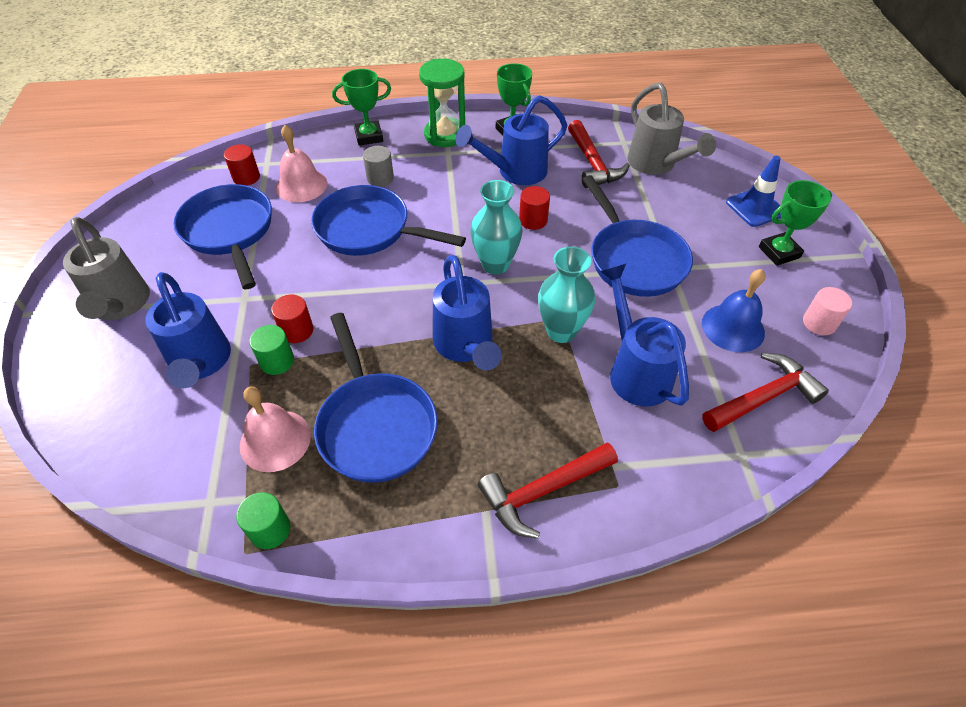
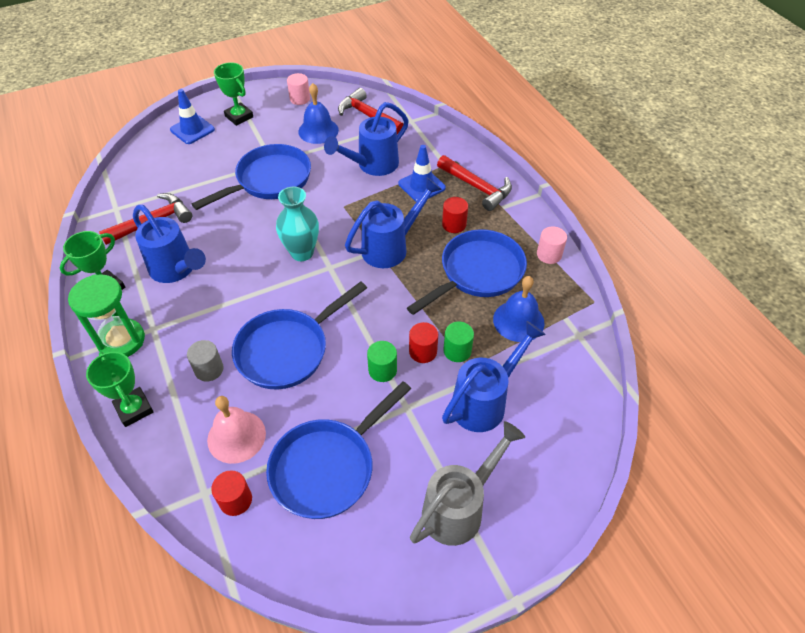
camera: 110 degrees left, 0 degrees up
(270, 530) = (574, 295): green cylinder -> green cylinder (382, 370)
(275, 440) = (518, 321): pink bell -> blue bell
(358, 533) = (549, 255): none -> pink cylinder
(369, 229) = (287, 350): blue pan -> blue pan turned 45 degrees clockwise
(533, 220) = (241, 243): red cylinder -> red cylinder (454, 224)
(561, 331) = (355, 203): turquoise vase -> none
(571, 417) = (421, 186): none -> blue traffic cone
(656, 165) = (147, 185): grey watering can -> none

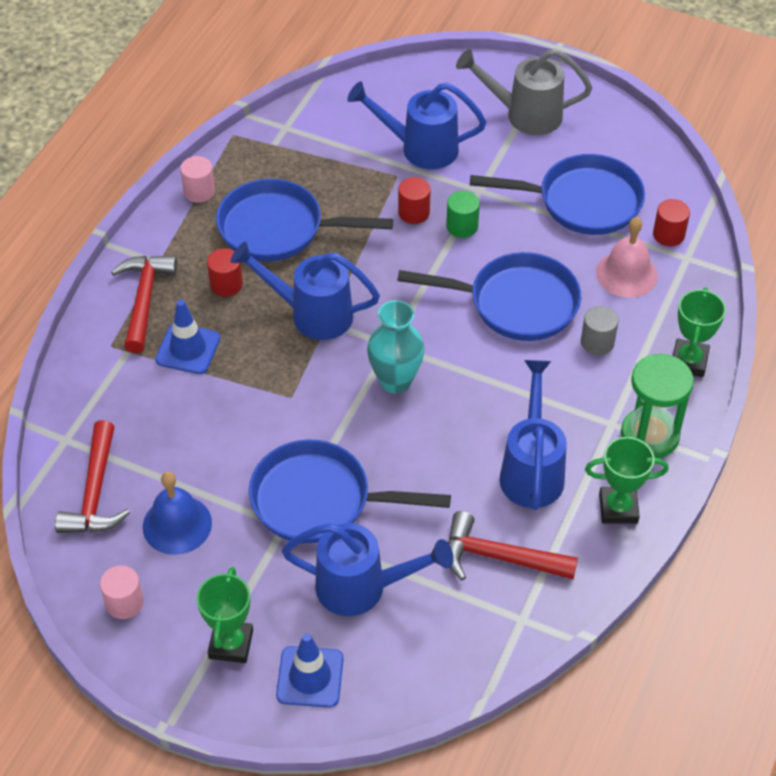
camera: 130 degrees left, 0 degrees up
(372, 165) = (194, 418): blue watering can -> blue watering can (362, 587)
(457, 351) = (388, 192): green cylinder -> none
(518, 321) = (310, 171): blue bell -> none

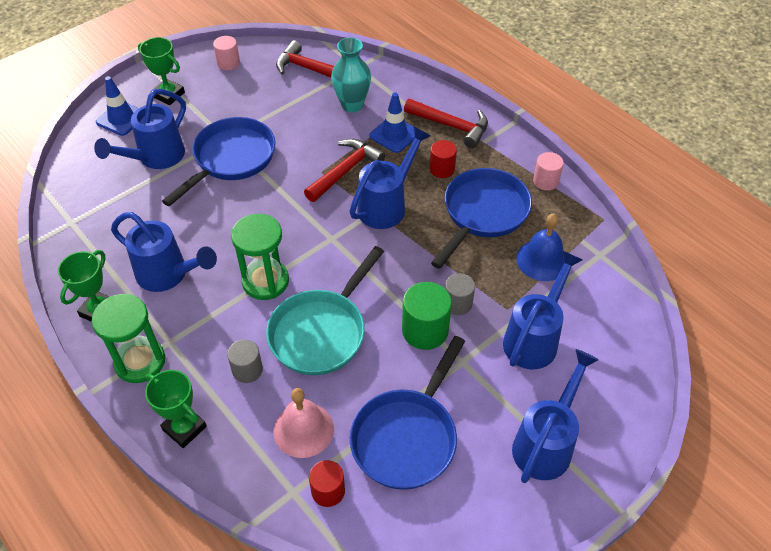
camera: 115 degrees right, 0 degrees up
(177, 524) = (262, 95): blue bell -> blue bell (542, 260)
(395, 381) = (297, 229): turquoise vase -> turquoise vase (352, 105)
(414, 213) = (458, 303): red cylinder -> grey cylinder
(462, 226) = (425, 330): green cylinder -> green cylinder, size x1.58
(484, 376) = (265, 281): none -> green hourglass
(498, 557) = (120, 229): red hammer -> red hammer (345, 170)
(516, 303) = (321, 332): blue pan -> turquoise pan
(525, 115) = (546, 443): grey watering can -> blue watering can

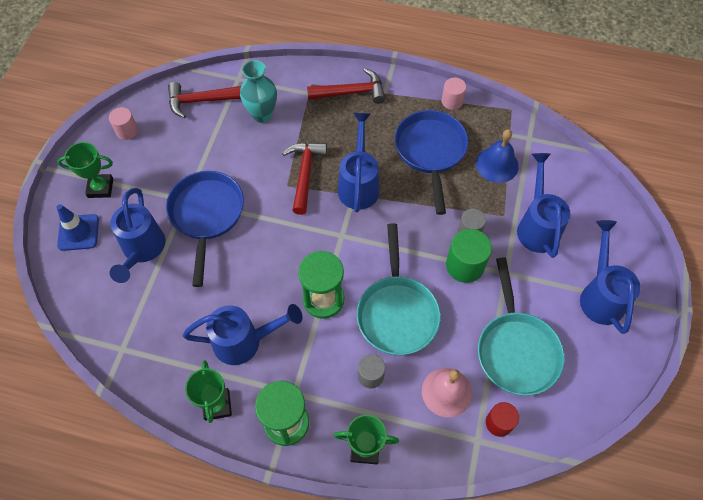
camera: 35 degrees left, 10 degrees up
(394, 135) = (316, 123): blue traffic cone -> none
(407, 437) = (516, 350): blue pan -> turquoise pan
(442, 169) = (374, 132): red cylinder -> none

